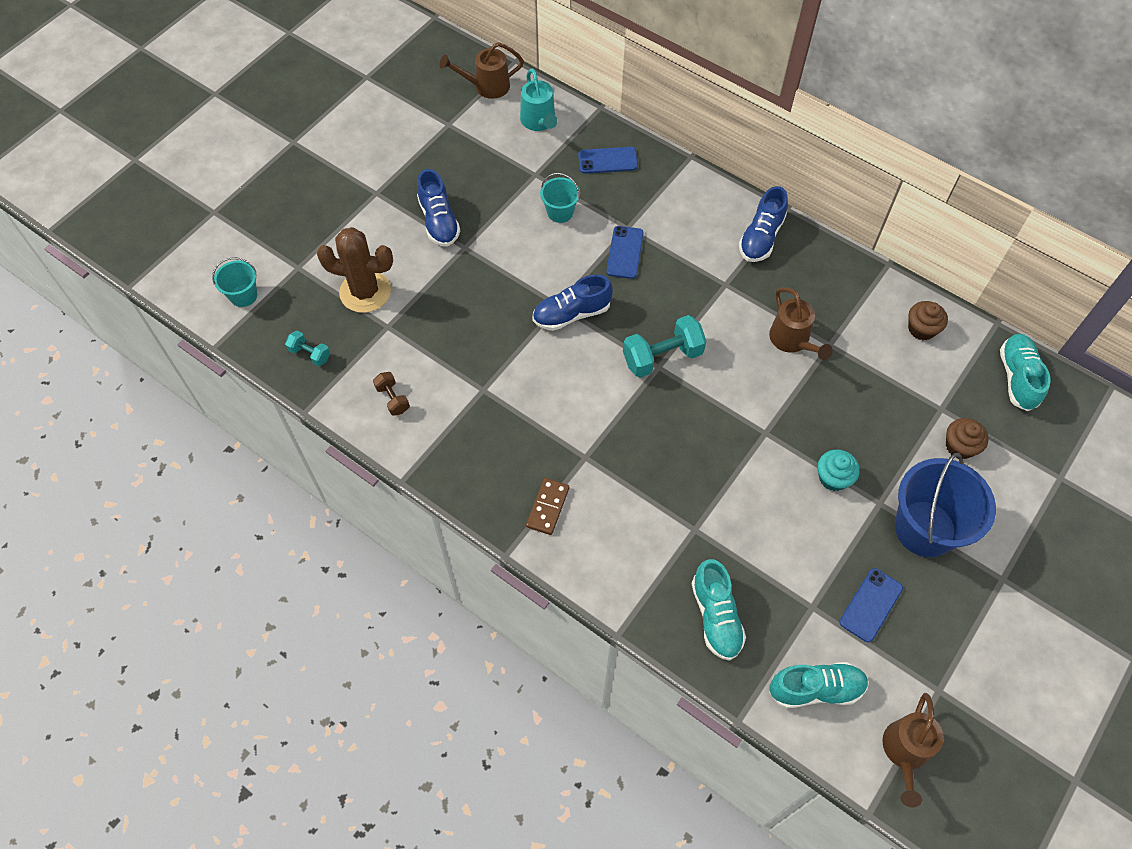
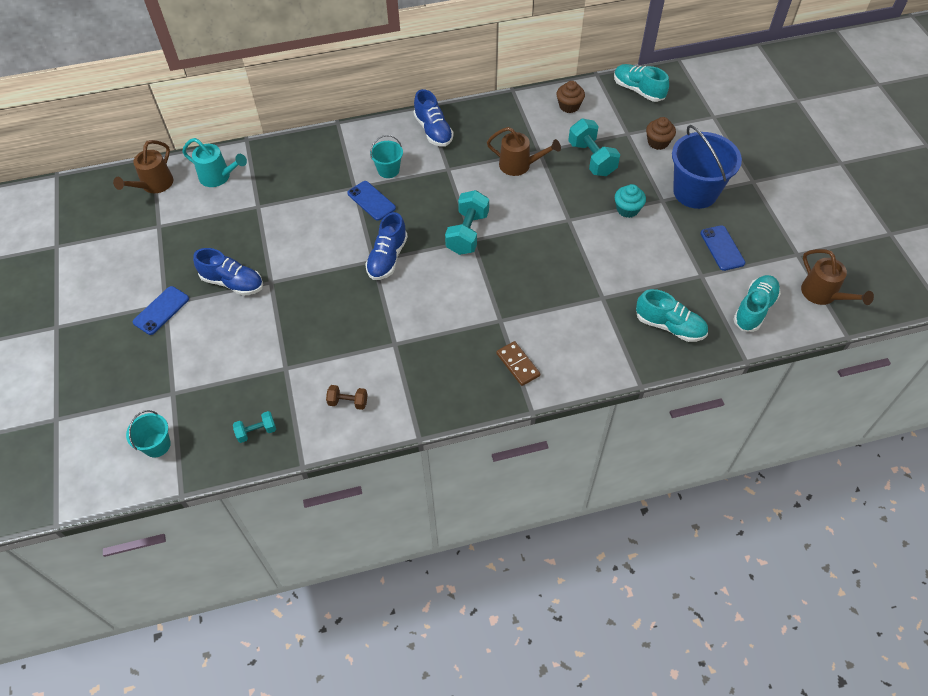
camera: 50 degrees left, 5 degrees down
(365, 292) = (241, 363): brown cactus -> none
(560, 212) = (303, 213): turquoise bucket -> turquoise bucket (388, 170)
(608, 161) = (292, 163): blue phone -> blue phone (161, 310)
(869, 399) = (591, 159): none -> turquoise dumbbell

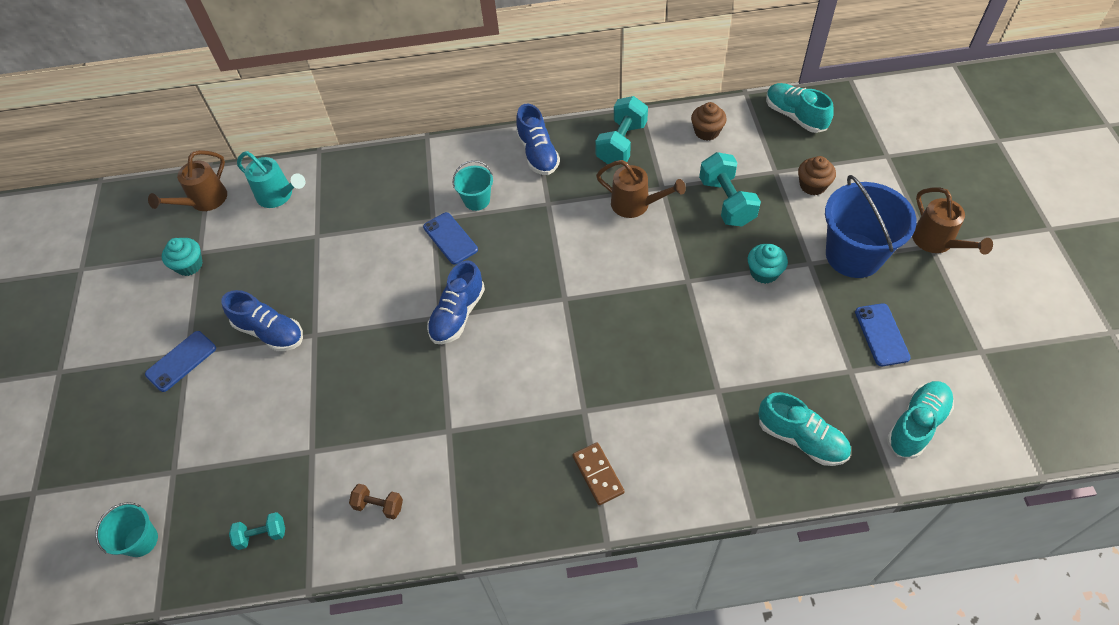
camera: 10 degrees right, 0 degrees up
(152, 236) = (189, 265): none -> turquoise cupcake
(467, 233) = (560, 289): turquoise dumbbell -> turquoise dumbbell (621, 144)
(823, 295) = (1012, 412): brown watering can -> brown watering can (937, 242)

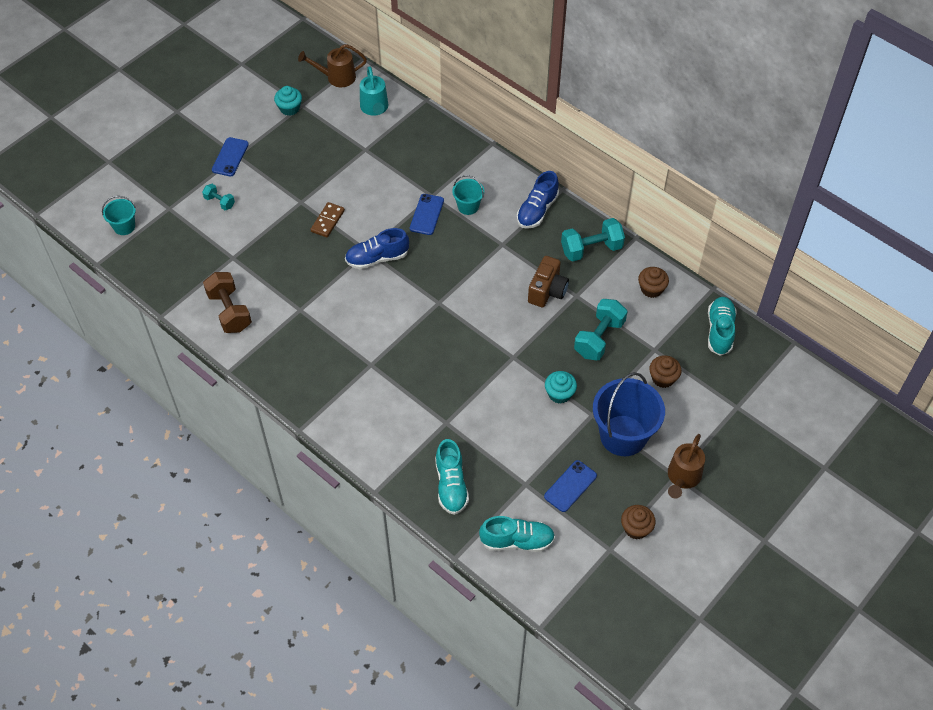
camera: 45 degrees right, 0 degrees up
(181, 361) = (230, 157): blue phone -> blue phone turned 75 degrees counterclockwise
(262, 535) = (170, 274): turquoise dumbbell -> turquoise dumbbell (219, 202)
(270, 332) = (283, 180): blue shoe -> none
(379, 505) = (229, 311): brown dumbbell -> brown dumbbell, size x1.84
(598, 474) = (336, 398): brown domino -> brown domino (327, 221)
(636, 205) = (547, 291): brown watering can -> brown camera
(970, 314) = (636, 528): none -> brown cupcake

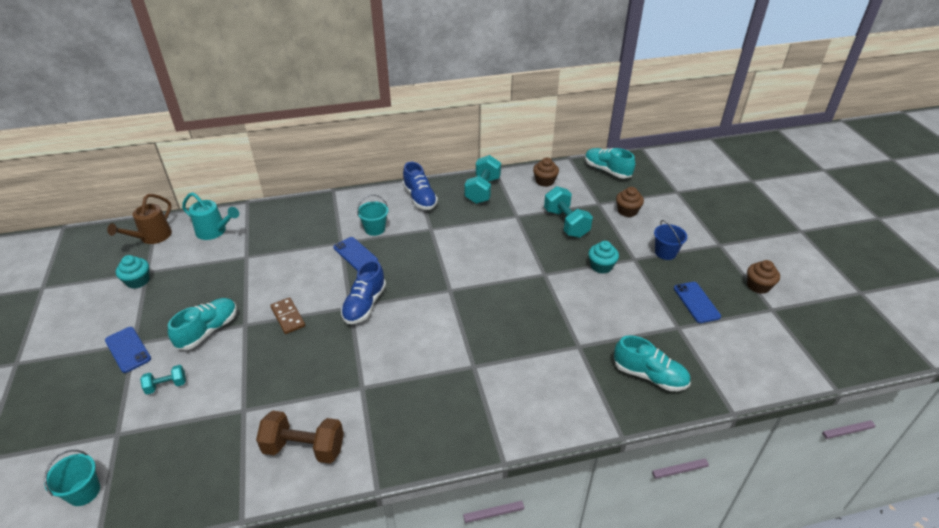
camera: 55 degrees left, 15 degrees down
(517, 541) = (735, 361): turquoise shoe -> turquoise shoe (208, 331)
(547, 291) = (498, 227): brown camera -> none
(623, 435) = (665, 252): blue bucket -> blue bucket, size x0.51
(682, 478) = (724, 242): brown watering can -> none

